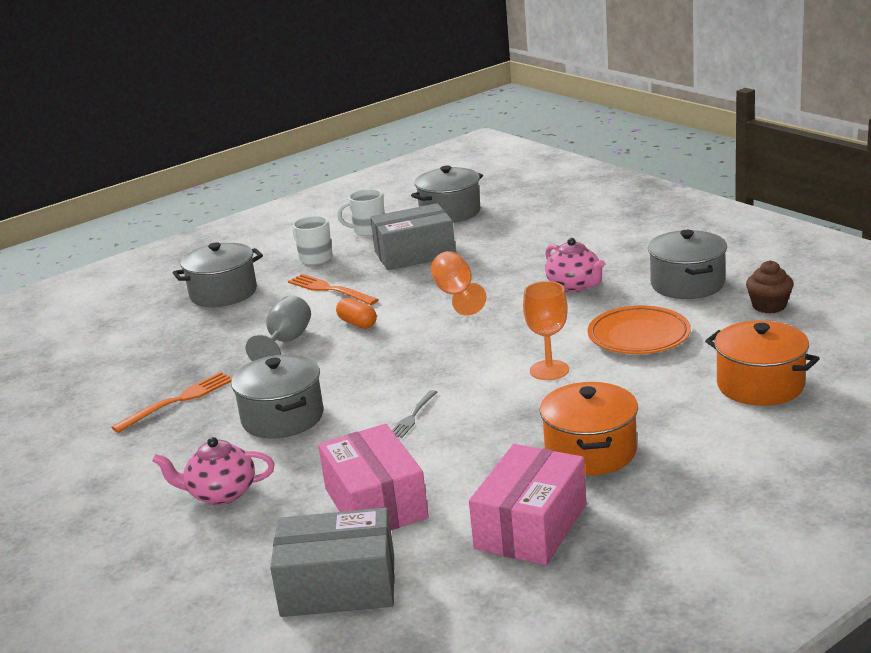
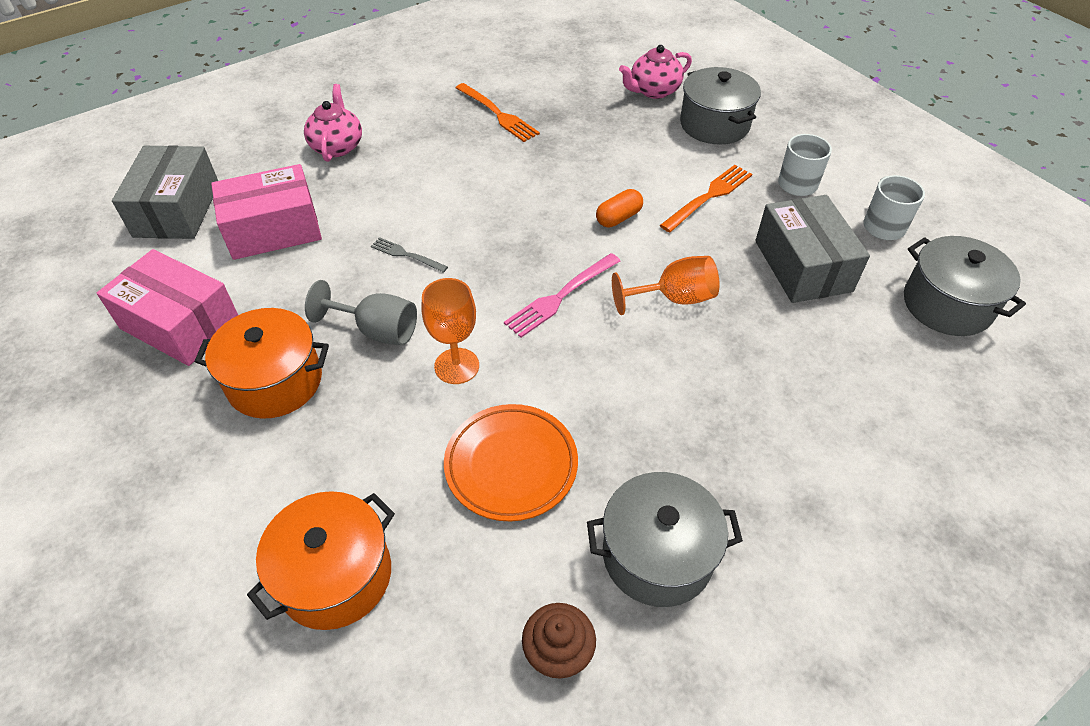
camera: 90 degrees right, 25 degrees up
(283, 418) = (441, 173): grey pot -> none
(286, 342) = (589, 170): grey goblet -> grey goblet (377, 330)
(461, 337) = (560, 297): none -> pink fork
(575, 286) = (678, 417): pink teapot -> pink teapot (653, 91)

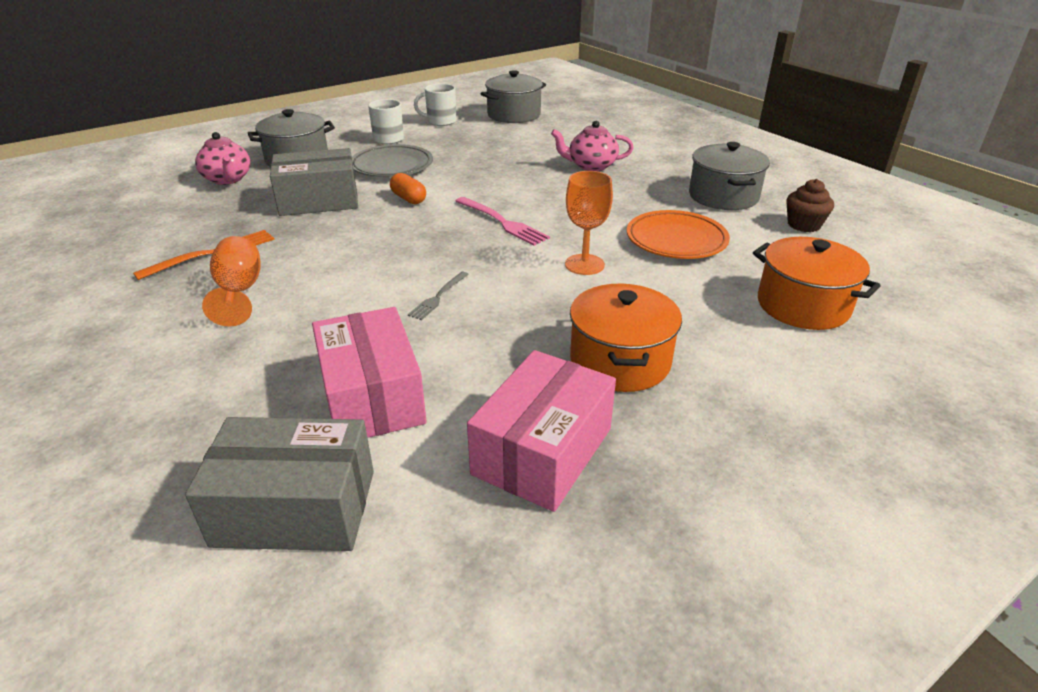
camera: 90 degrees left, 15 degrees down
(337, 146) = (209, 362): pink teapot -> pink teapot (591, 166)
(377, 330) = (545, 306): grey goblet -> none
(673, 298) = (506, 183): orange goblet -> orange goblet (239, 292)
(709, 196) = (392, 166): orange fork -> grey plate
(802, 266) = (476, 144): grey box -> grey box (319, 200)

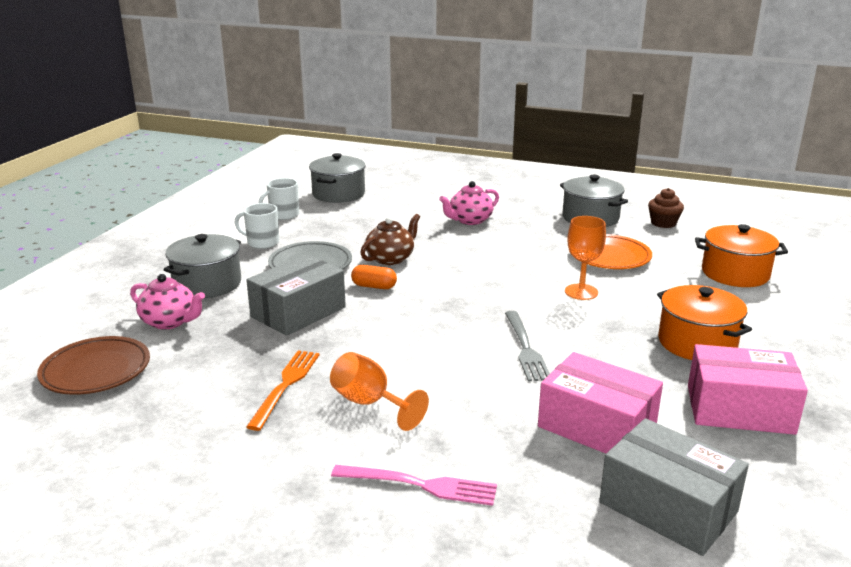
camera: 35 degrees left, 10 degrees down
(130, 198) = (96, 371): none -> brown plate
(295, 508) = (668, 507): grey box -> grey box turned 75 degrees clockwise
(438, 297) = (526, 348): grey fork -> grey fork, size x1.61
(462, 180) = (391, 258): none -> brown teapot
(503, 222) = (478, 281): pink fork -> pink fork (421, 485)
(542, 451) = (739, 409): pink box -> pink box turned 75 degrees counterclockwise

